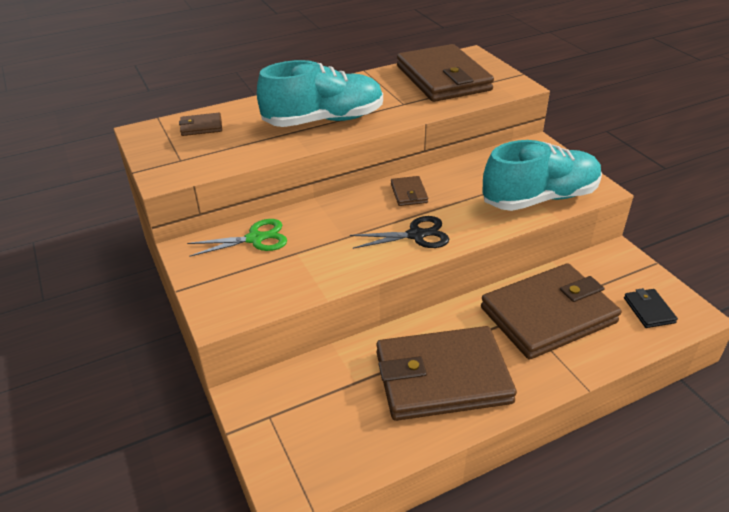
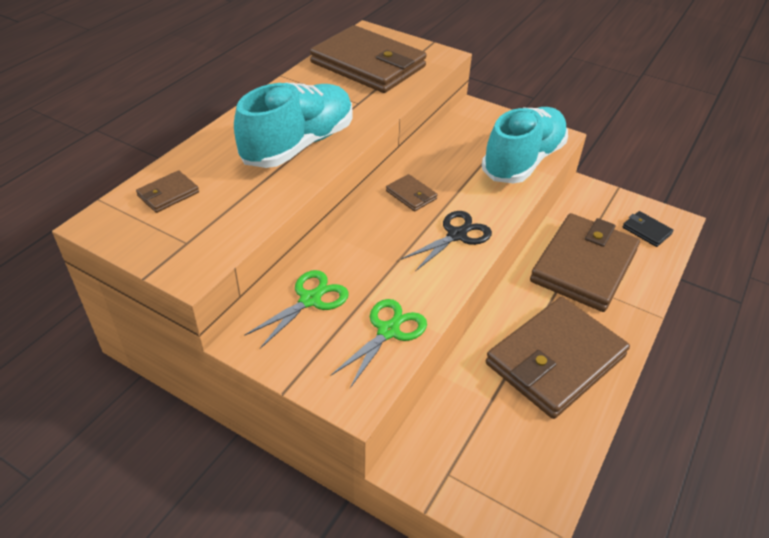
camera: 35 degrees left, 5 degrees up
(289, 282) = (388, 331): none -> green scissors

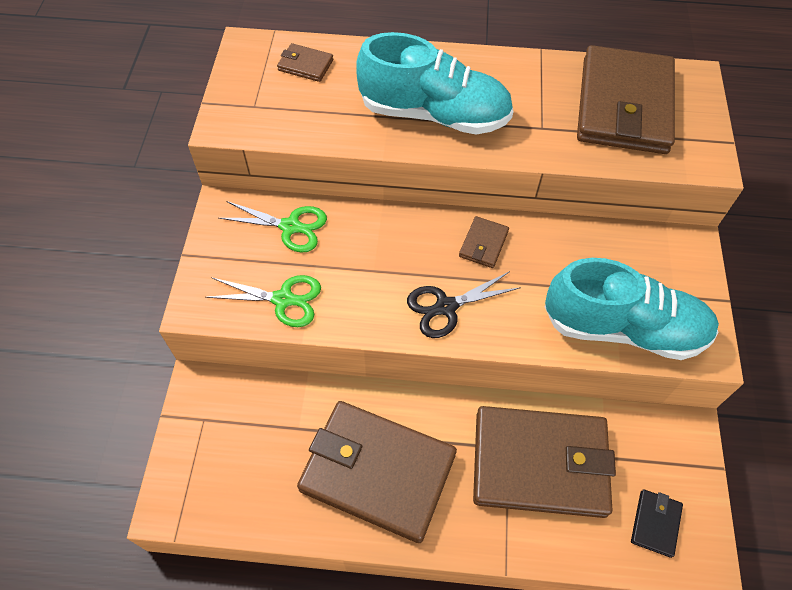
camera: 65 degrees right, 15 degrees up
(456, 235) = (446, 307): black scissors -> black scissors turned 135 degrees clockwise

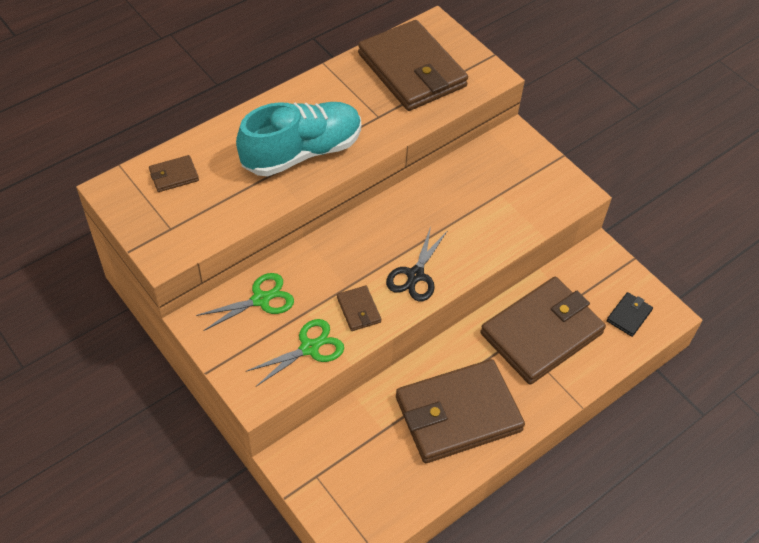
camera: 45 degrees left, 5 degrees down
(483, 244) = (397, 220): brown wallet -> brown wallet (358, 310)
(623, 328) = (525, 212): turquoise shoe -> none
(655, 523) = (629, 316): black wallet -> black wallet turned 60 degrees clockwise

